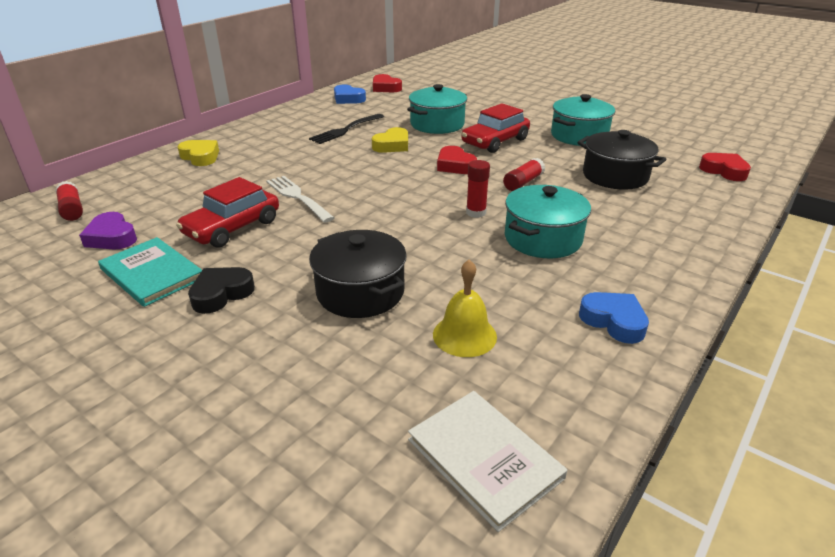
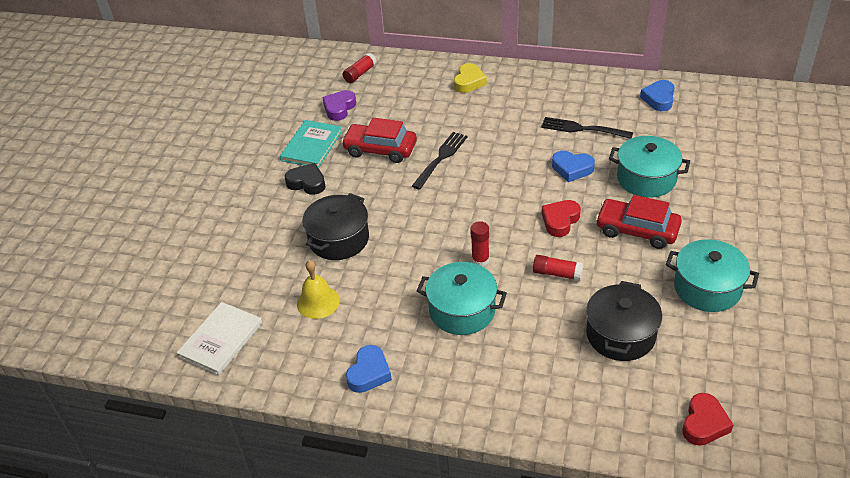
camera: 70 degrees right, 10 degrees up
(298, 197) = (441, 159): white fork -> black fork
(385, 88) = (714, 109): red heart -> none
(392, 145) = (572, 169): yellow heart -> blue heart

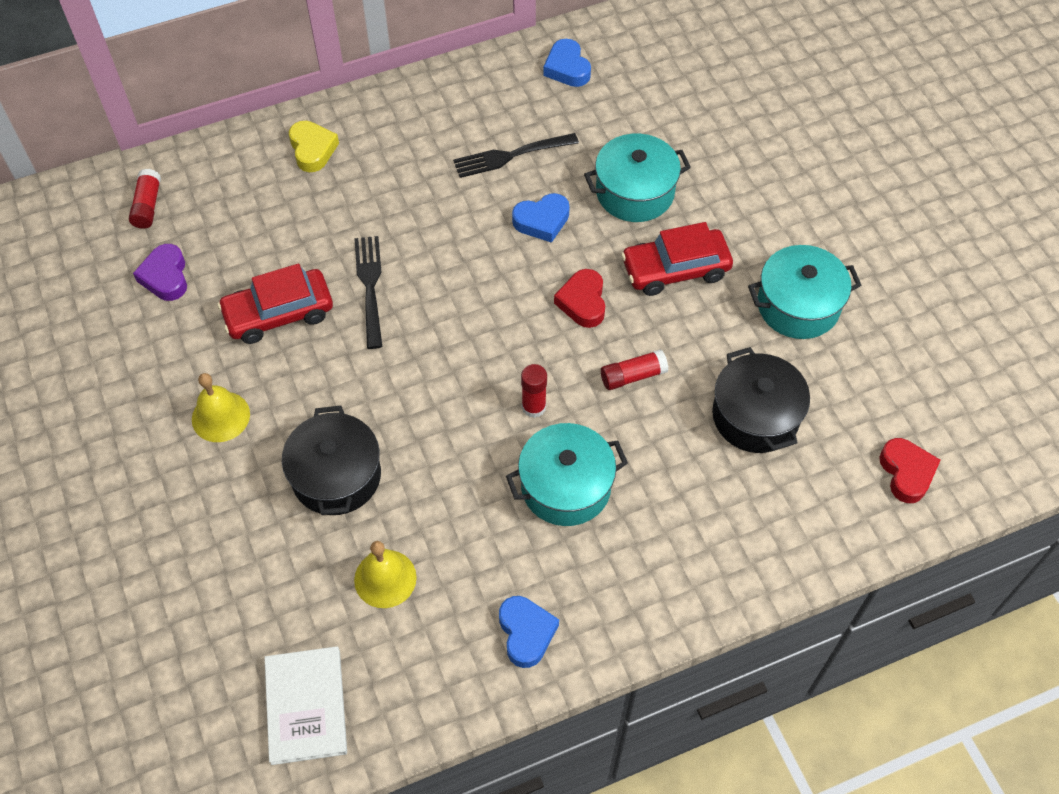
camera: 40 degrees left, 15 degrees up
(307, 183) = (220, 416): black heart -> yellow bell
(311, 146) = (177, 356): turquoise book -> none

